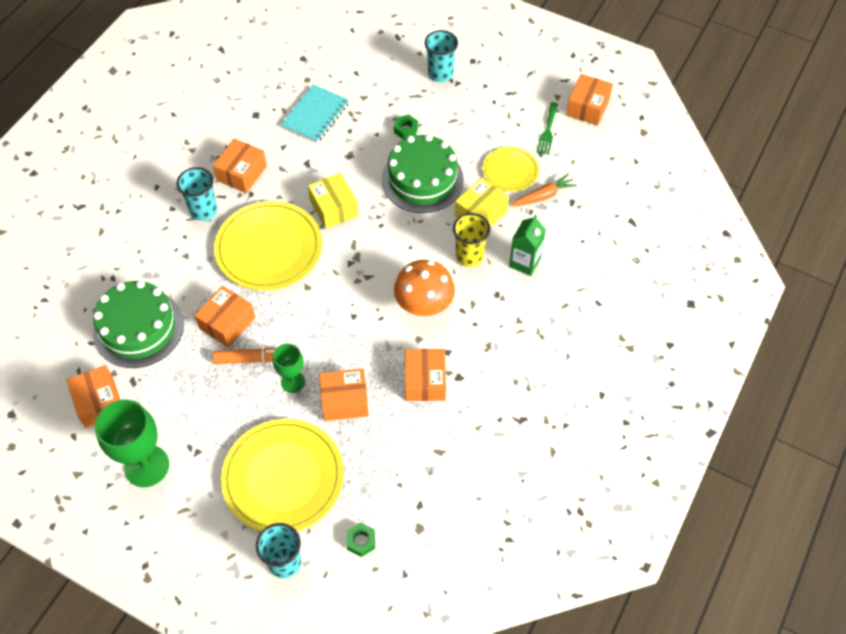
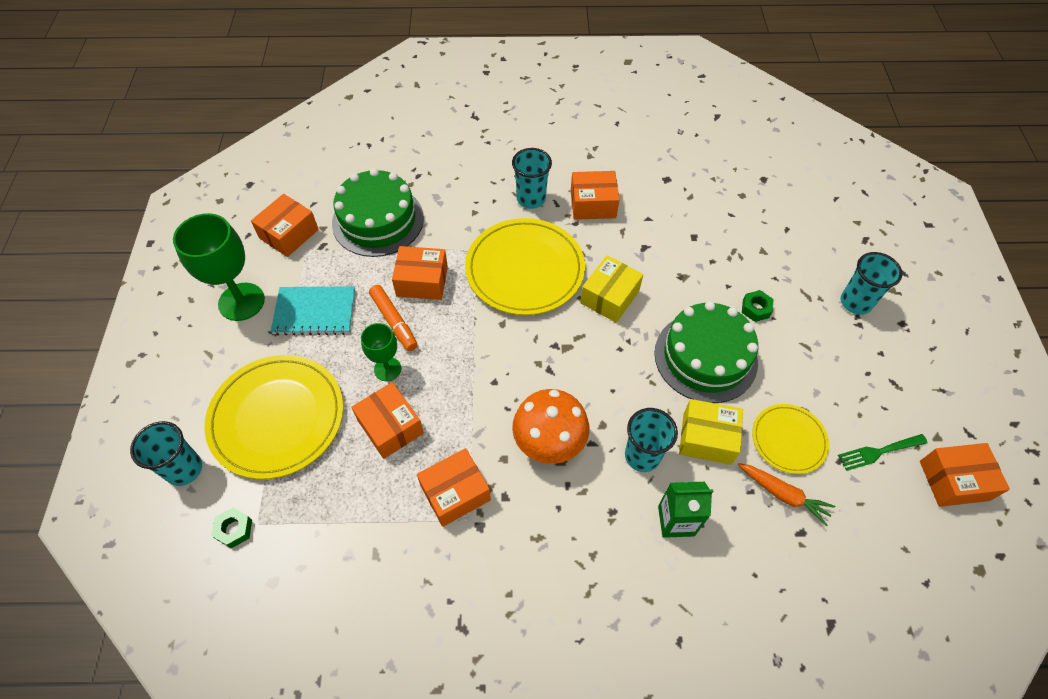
camera: 60 degrees right, 0 degrees up
(315, 115) = (706, 224): turquoise notebook -> turquoise notebook (315, 312)
(469, 256) = (642, 456): yellow cup -> turquoise cup

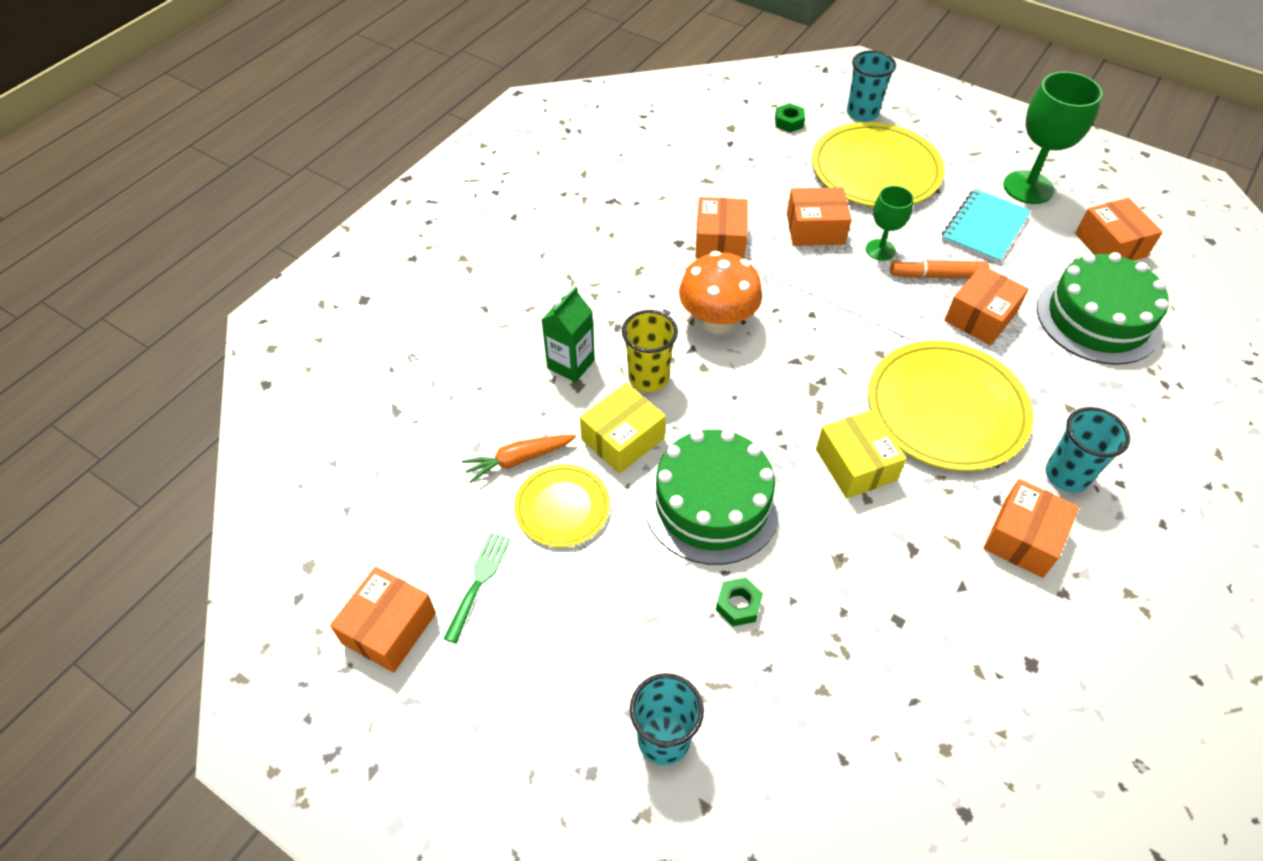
camera: 125 degrees right, 5 degrees down
(642, 456) = (648, 377): turquoise cup -> yellow cup

